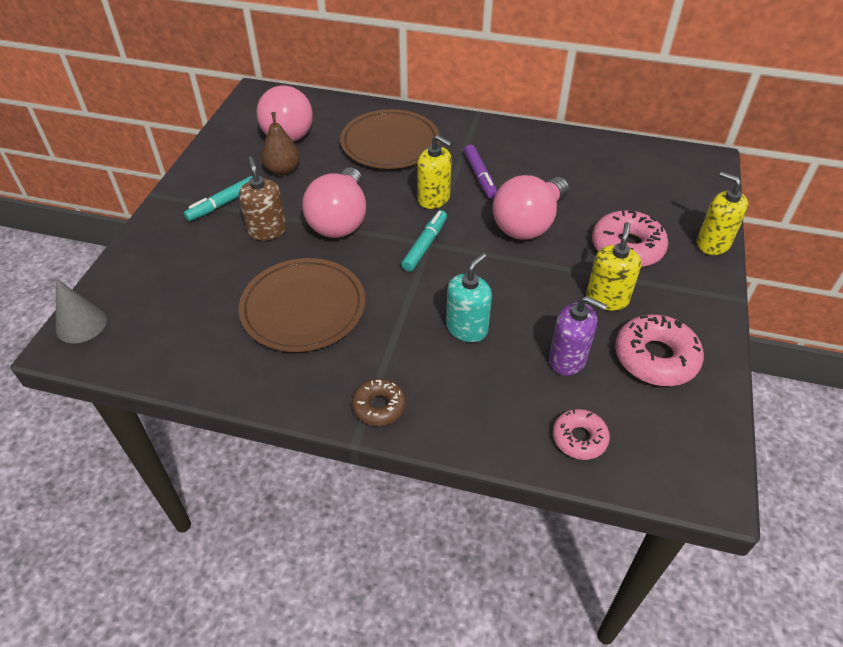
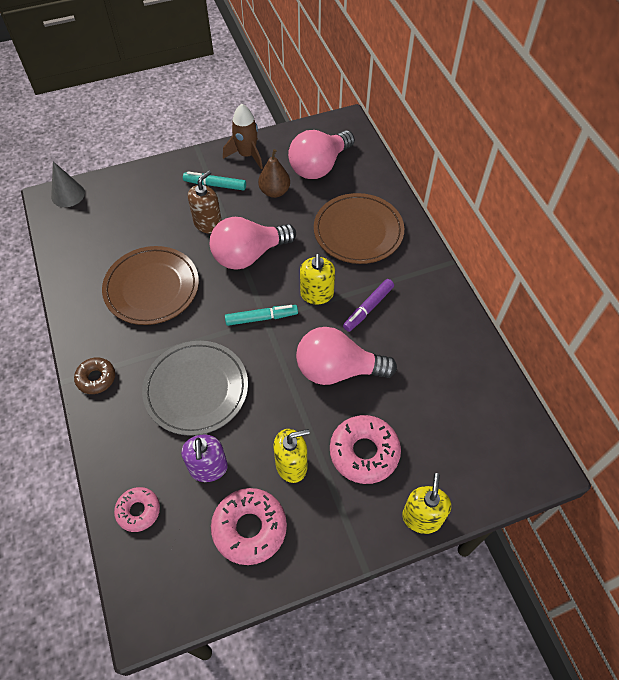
camera: 55 degrees right, 10 degrees up
(213, 166) = (247, 155): none -> brown rocket
(467, 328) = (196, 389): turquoise soap dispenser -> grey plate

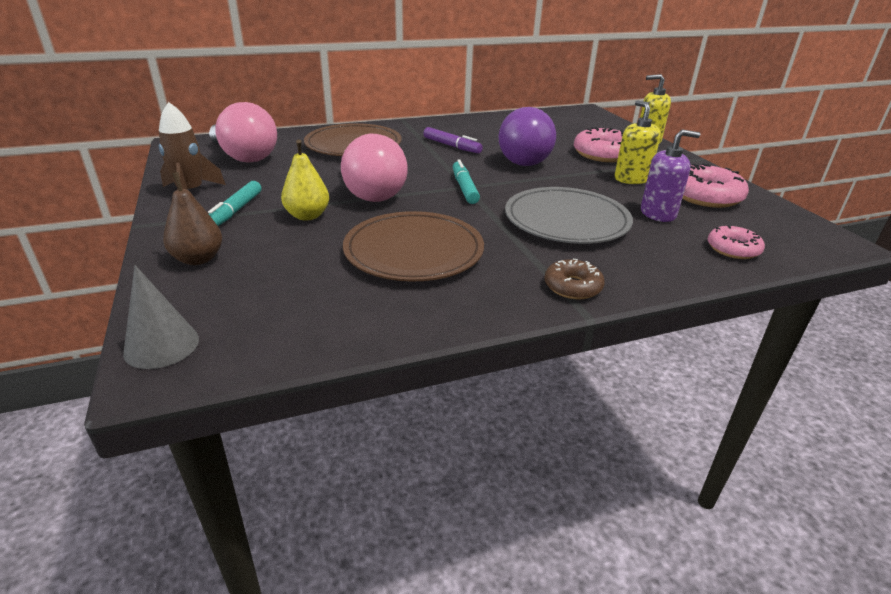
camera: 90 degrees left, 25 degrees down
(208, 224) = (307, 216): brown soap dispenser -> yellow pear
(274, 191) = (272, 178): brown pear -> brown pear (198, 259)
(317, 294) = (433, 164): yellow soap dispenser -> none
(337, 370) = (523, 159): pink light bulb -> purple light bulb

